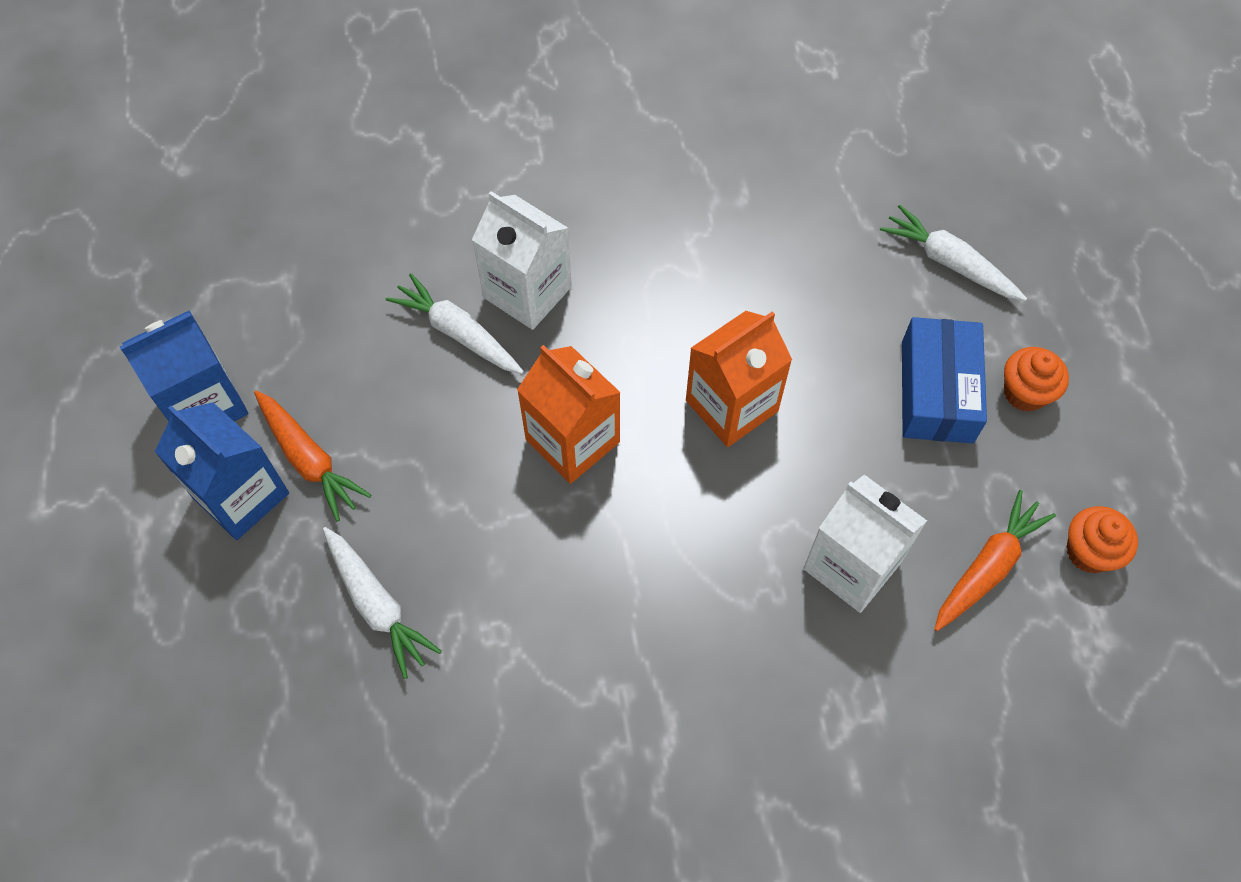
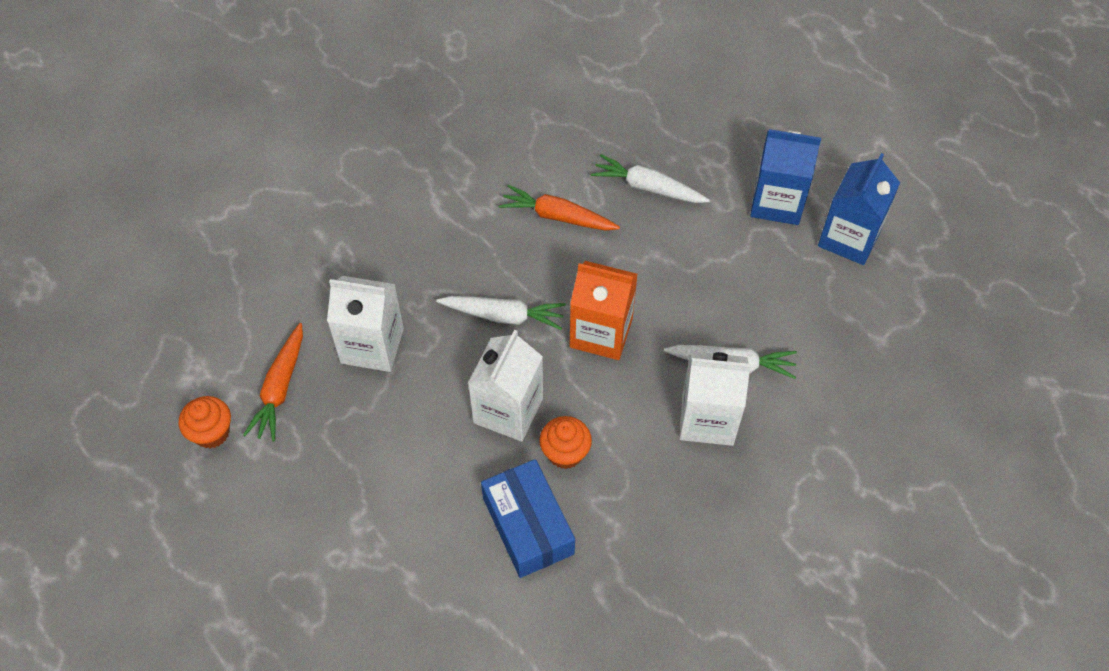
camera: 150 degrees right, 5 degrees down
(309, 459) = (756, 240): orange carrot -> orange carrot (557, 217)
(731, 406) = (508, 410): orange carton -> white carton
(937, 391) = (363, 498): blue box -> blue box (528, 525)
(949, 262) = (397, 620): white carrot -> white carrot (503, 316)
(1025, 393) = (294, 531): orange cupcake -> orange cupcake (565, 453)

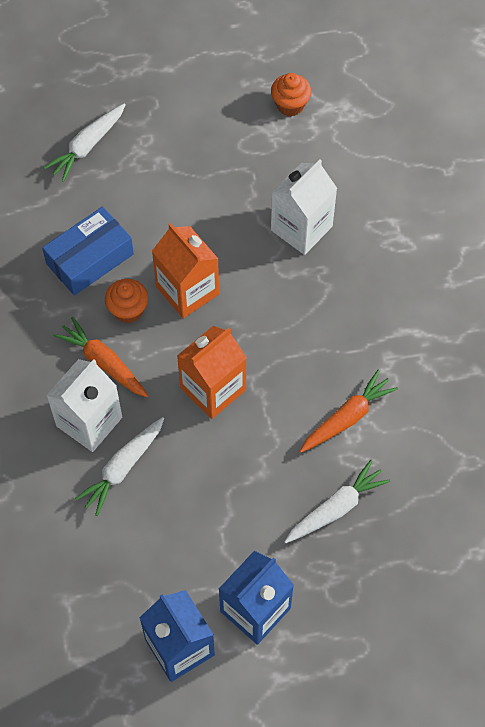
camera: 120 degrees right, 5 degrees up
(280, 388) = (301, 157): orange carrot -> orange carrot (103, 362)
(503, 316) = (272, 328): white carrot -> white carrot (87, 146)
(508, 410) = (187, 290): white carton -> orange carton
(528, 525) = (90, 259): blue box -> blue box turned 45 degrees counterclockwise

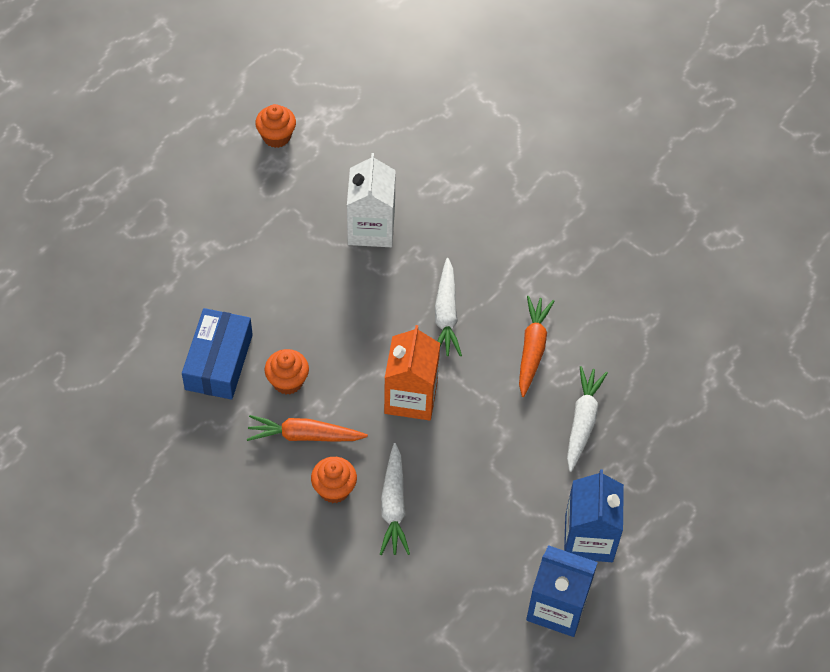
camera: 40 degrees left, 5 degrees down
(87, 146) = (134, 273): white carrot -> white carrot (446, 314)
(89, 421) = (334, 489): white carton -> orange cupcake
(187, 290) = (322, 335): orange carton -> none

